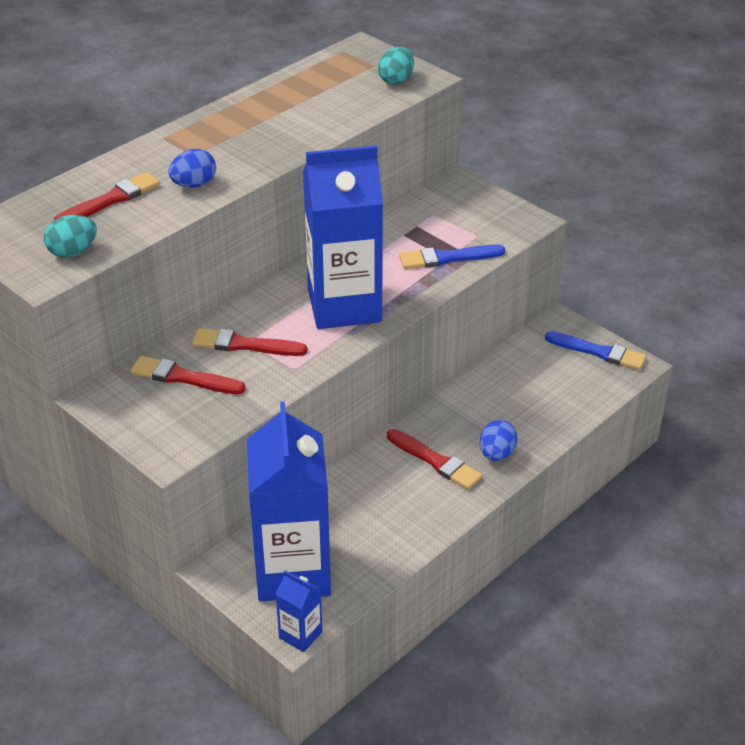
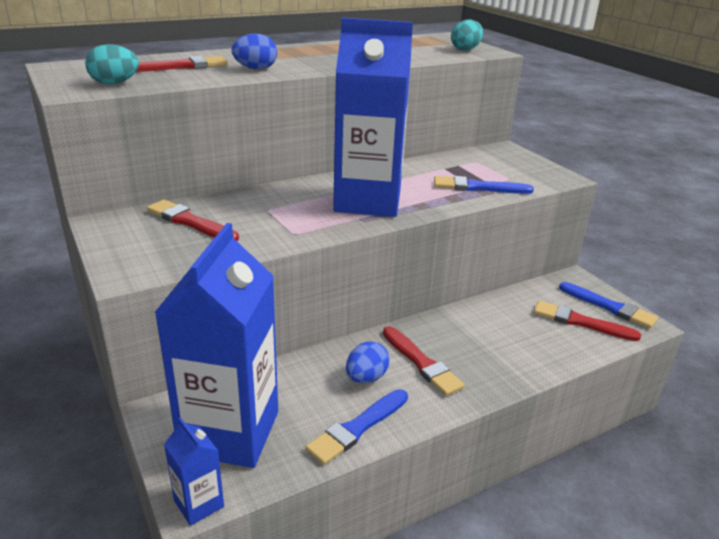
camera: 15 degrees right, 10 degrees down
(244, 345) = (261, 210): red brush -> red brush (580, 322)
(401, 539) = (357, 428): none -> blue brush
(496, 454) = (486, 370): blue egg -> blue egg (366, 378)

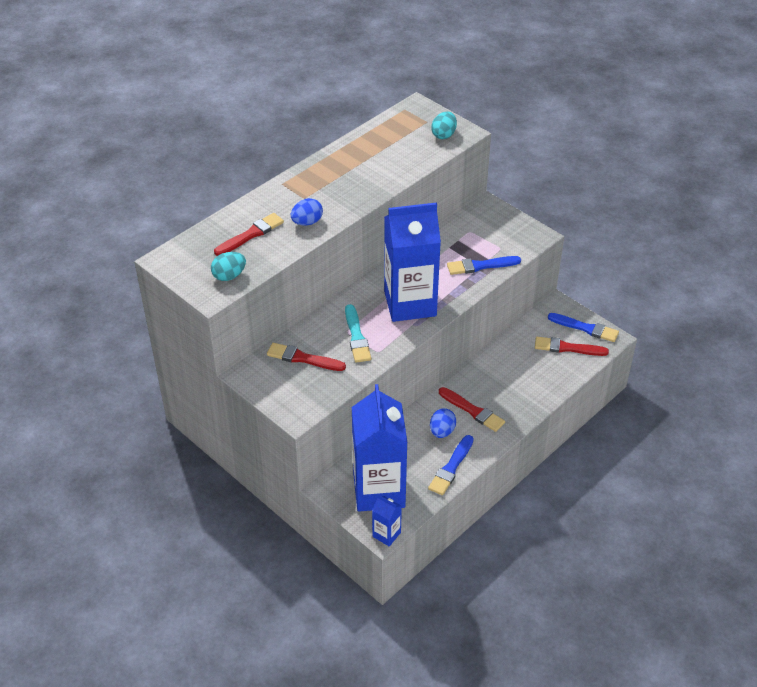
camera: 15 degrees left, 15 degrees up
(277, 216) = (356, 336): none -> turquoise brush

